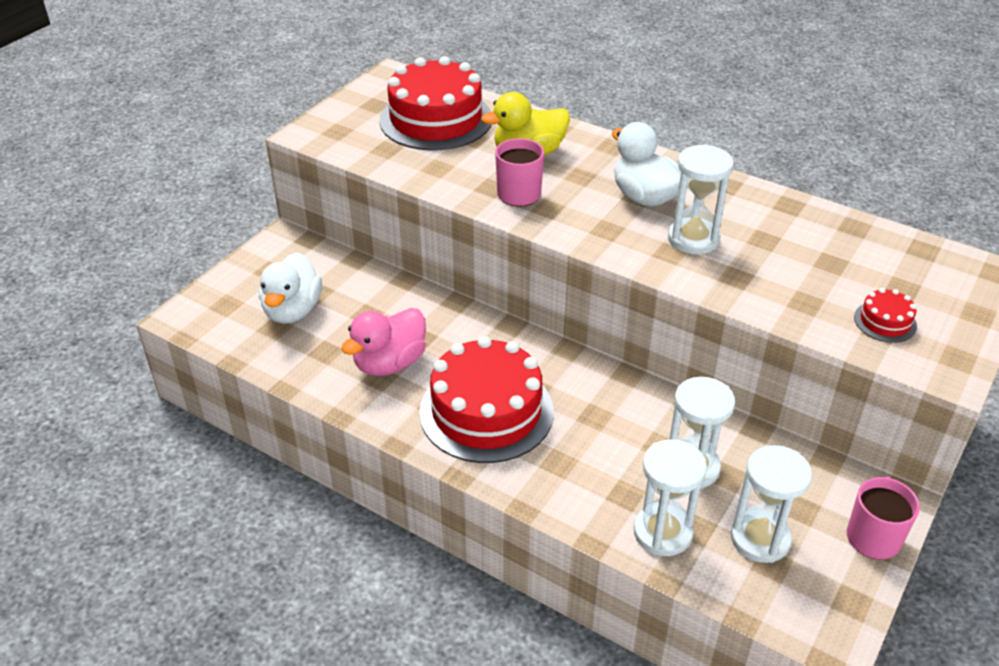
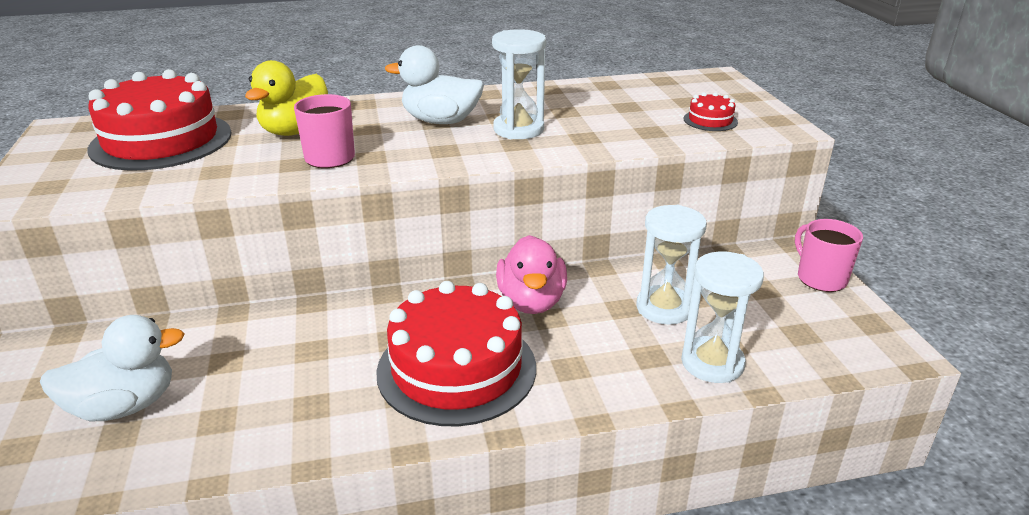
camera: 45 degrees left, 10 degrees down
(292, 310) = (124, 406): white duck -> white duck turned 75 degrees counterclockwise
(389, 363) = (306, 387): pink duck -> pink duck (531, 302)
(760, 539) = (770, 323): white hourglass -> none

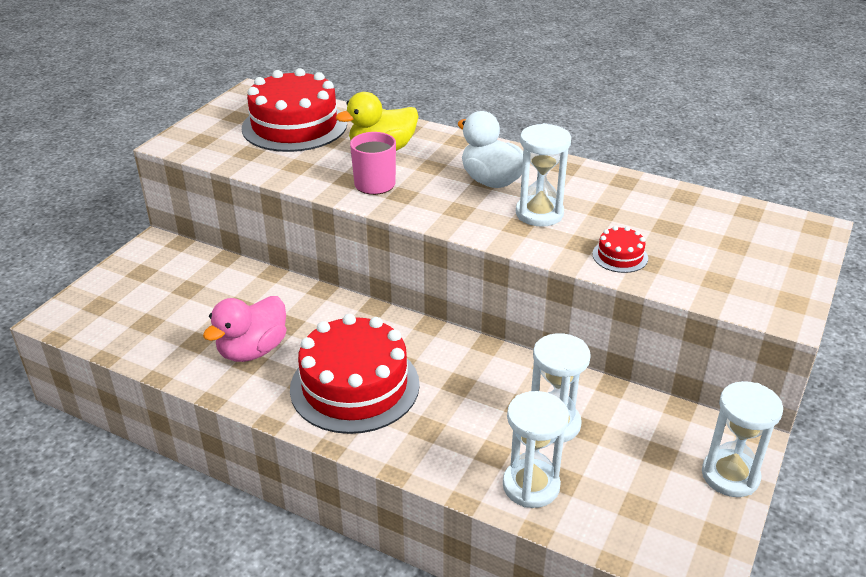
camera: 40 degrees right, 5 degrees up
(124, 406) = (164, 307): white duck -> none
(531, 302) = (461, 365): pink duck -> pink duck (253, 350)
(710, 120) = (722, 274): red cake -> red cake (620, 256)
(820, 278) = (730, 475): pink mug -> white hourglass

